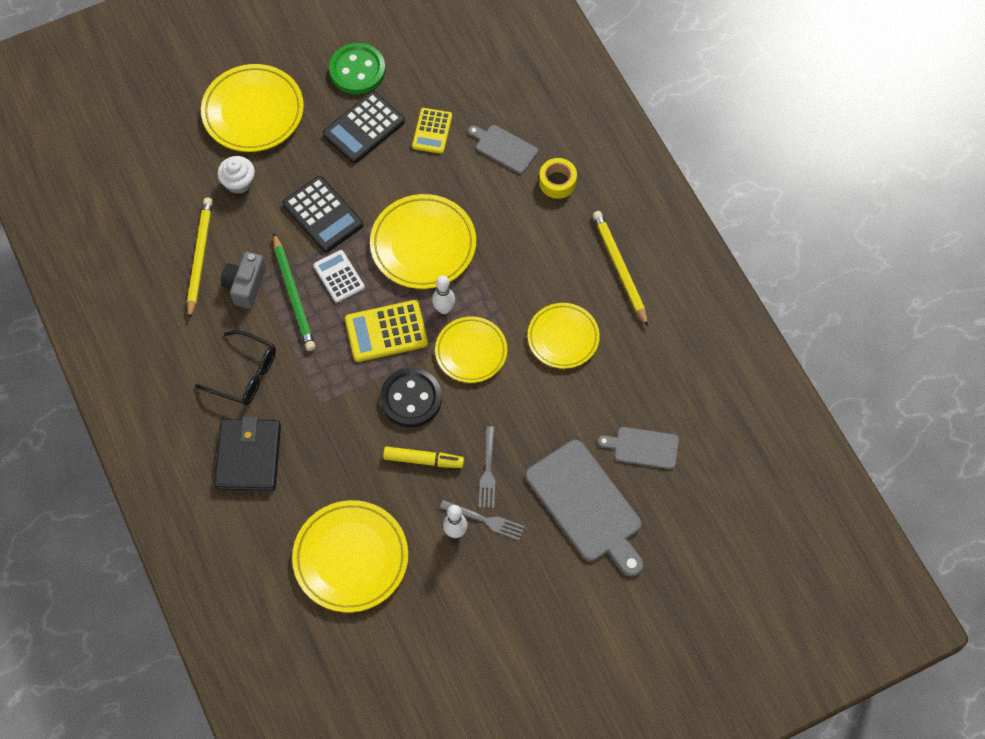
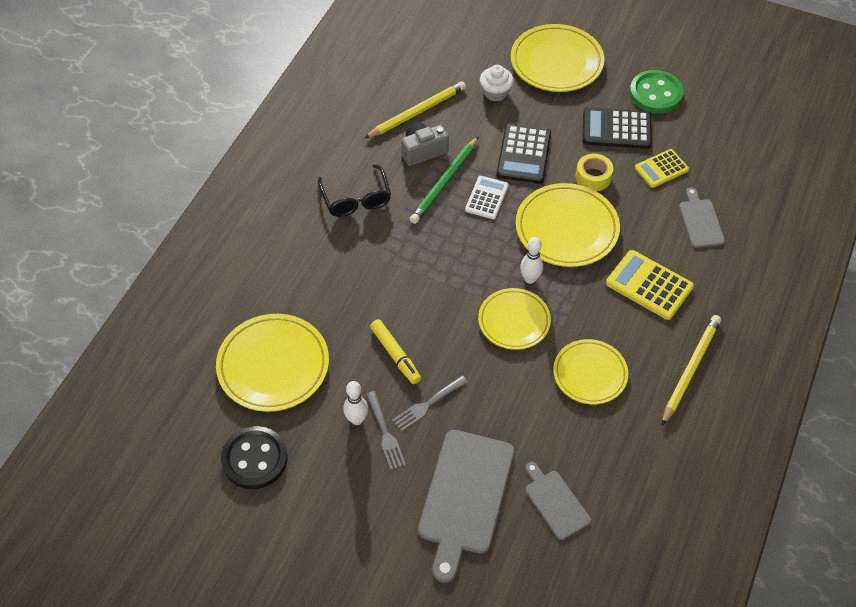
camera: 50 degrees right, 10 degrees down
(248, 456) = (295, 246): black wallet -> none
(386, 331) = (474, 257): yellow calculator -> yellow calculator (649, 285)
(411, 399) = (437, 311): black button -> black button (255, 459)
(557, 182) = (713, 275): yellow tape -> yellow tape (593, 177)

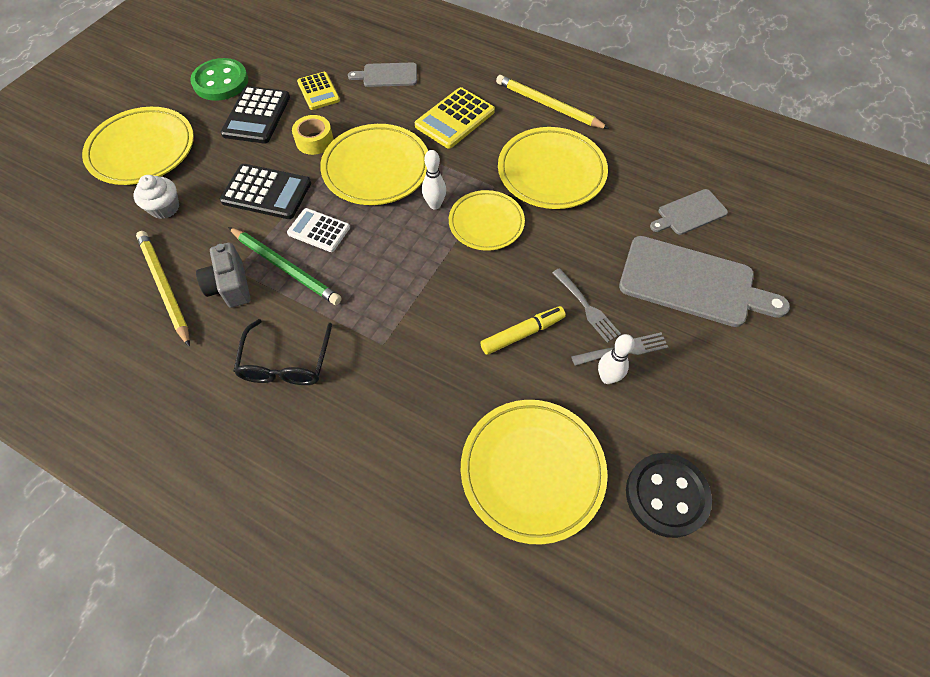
camera: 85 degrees left, 5 degrees up
(356, 199) = (286, 363): black glasses -> black glasses turned 105 degrees clockwise
(590, 374) = (551, 172): yellow plate -> yellow plate, size x1.51

